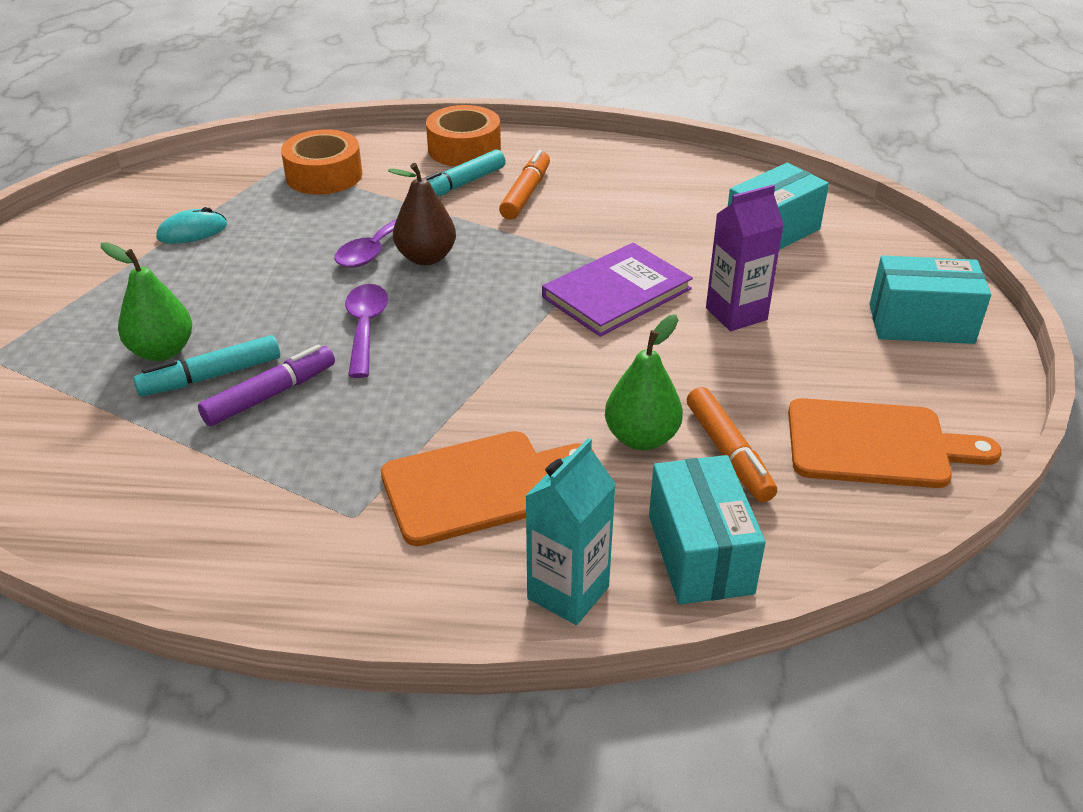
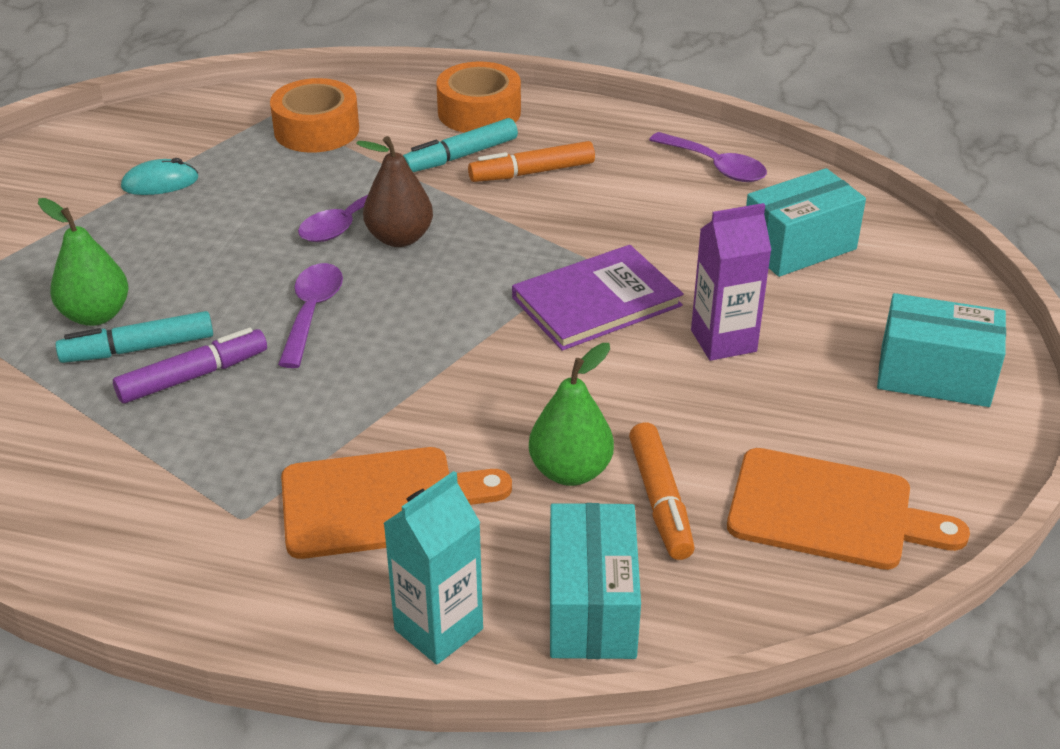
camera: 10 degrees right, 0 degrees up
(526, 193) = (532, 172): orange marker -> orange marker turned 135 degrees counterclockwise
(680, 175) = (715, 166): none -> purple spoon

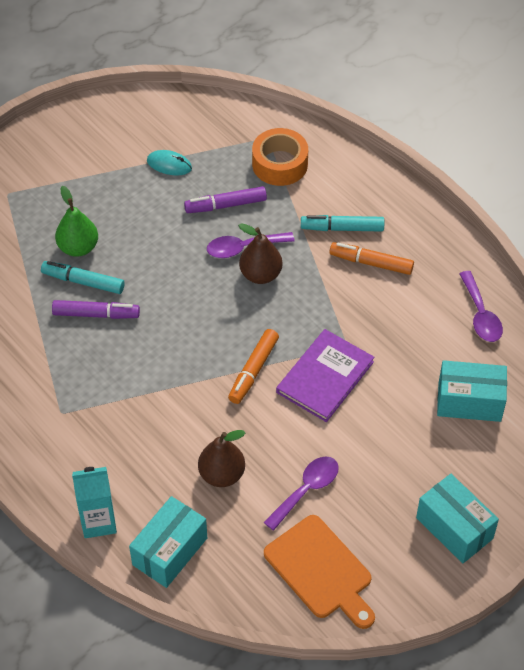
camera: 35 degrees right, 15 degrees up
(281, 192) = (225, 205): none -> purple marker
(312, 312) = (179, 303): purple spoon -> purple spoon (306, 490)
(380, 502) = (124, 439): orange cutting board -> none
(479, 112) = (382, 196): orange tape -> none
(570, 471) = (222, 474): green pear -> brown pear
(596, 301) = (325, 377): purple book -> purple book turned 60 degrees counterclockwise
(660, 500) = (248, 516): orange marker -> orange marker (253, 370)
(723, 341) = (366, 441): purple carton -> none

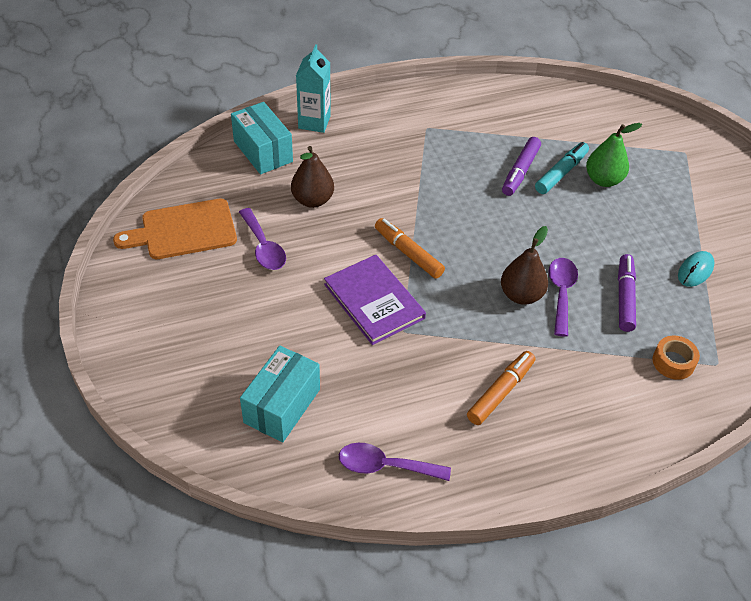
camera: 110 degrees right, 5 degrees down
(280, 164) = (673, 362): orange tape -> orange tape, size x0.62
(342, 228) = (559, 384): turquoise marker -> none
(454, 528) = (157, 334): turquoise box -> none

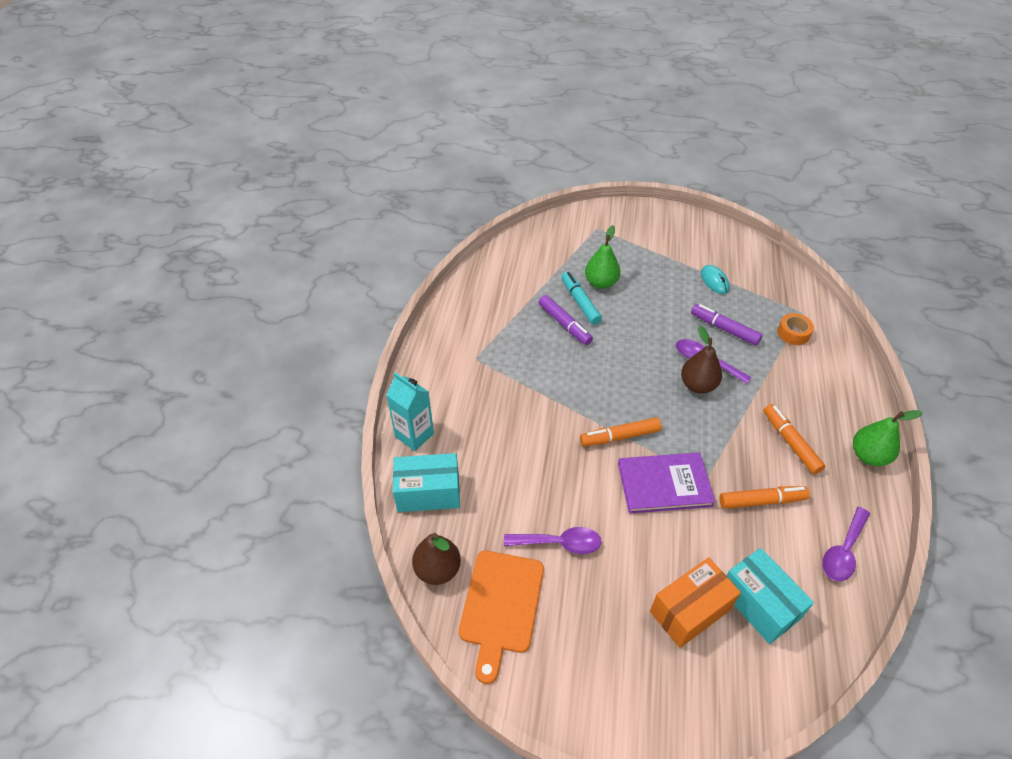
camera: 60 degrees left, 0 degrees up
(246, 355) = (690, 610): none -> orange box
(313, 200) = (518, 479): brown pear -> brown pear (438, 569)
(405, 383) = (761, 501): none -> orange marker
(534, 469) = (868, 456): none -> green pear

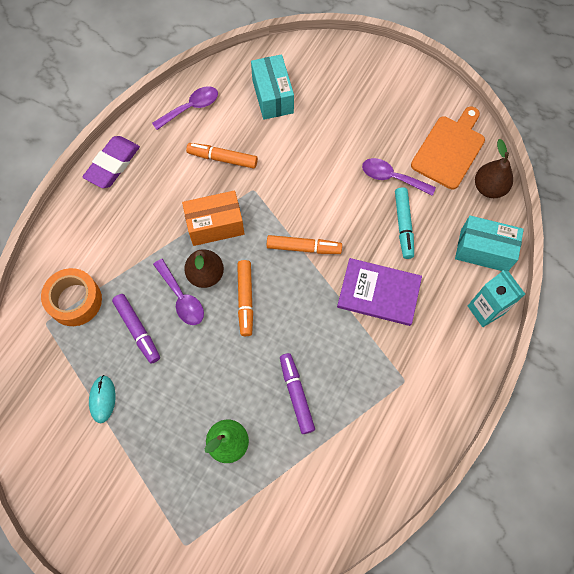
camera: 160 degrees left, 20 degrees up
(580, 302) = (265, 421): turquoise marker -> turquoise marker (403, 225)
(664, 484) = (289, 195): purple book -> purple book (379, 293)
(690, 610) = (321, 107): orange box -> orange box (215, 225)
(790, 442) = (165, 195): orange marker -> orange marker (245, 300)
(793, 333) = (75, 300): orange tape -> orange tape, size x1.60
(868, 456) = (113, 164): green pear -> purple eraser

